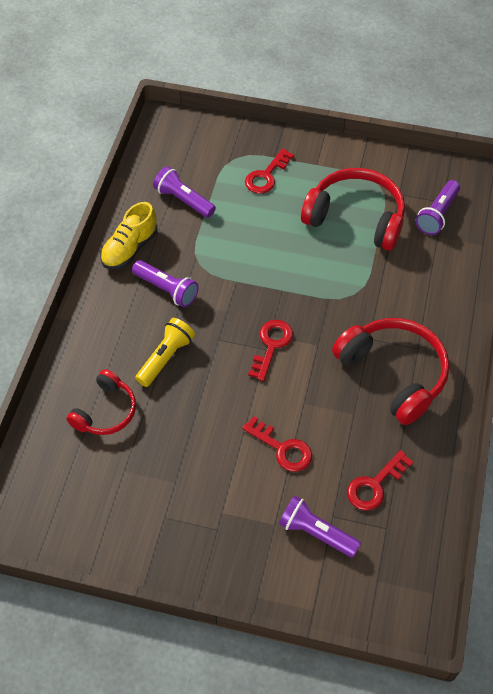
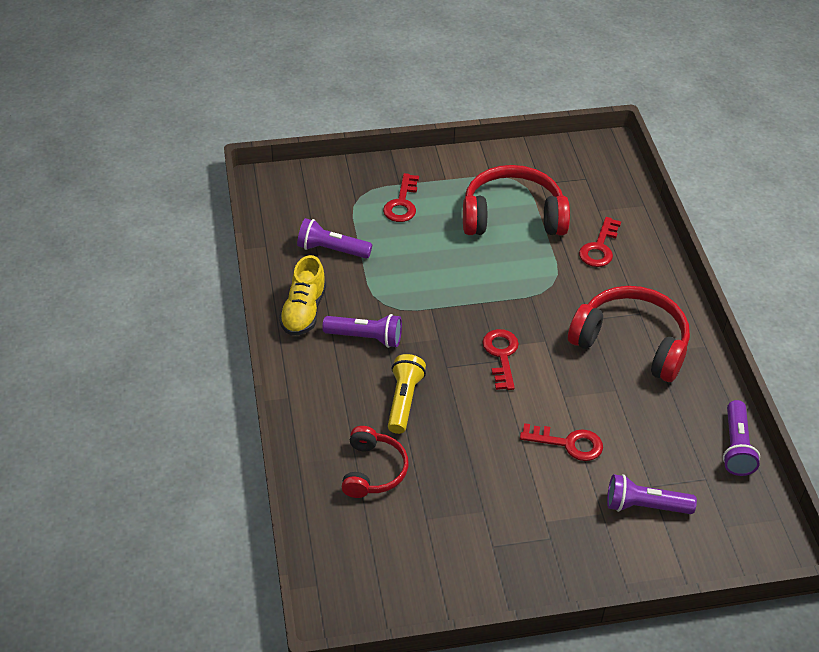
camera: 25 degrees left, 10 degrees down
(375, 485) = (673, 445): red key -> red key (599, 247)
(437, 215) = (587, 191): purple flashlight -> purple flashlight (736, 447)

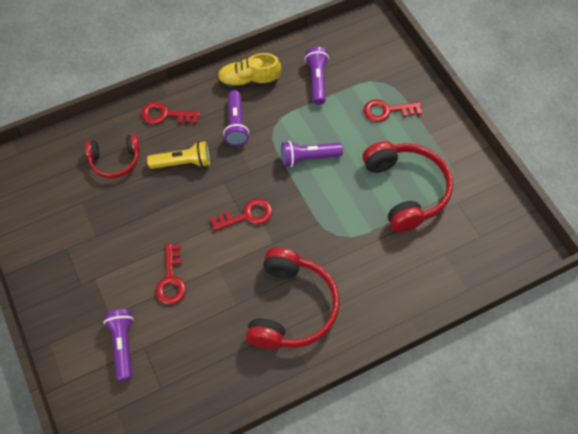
camera: 75 degrees right, 15 degrees up
(599, 247) = (396, 263): red key -> red key (165, 115)
(736, 447) = (200, 408): purple flashlight -> purple flashlight (308, 158)

